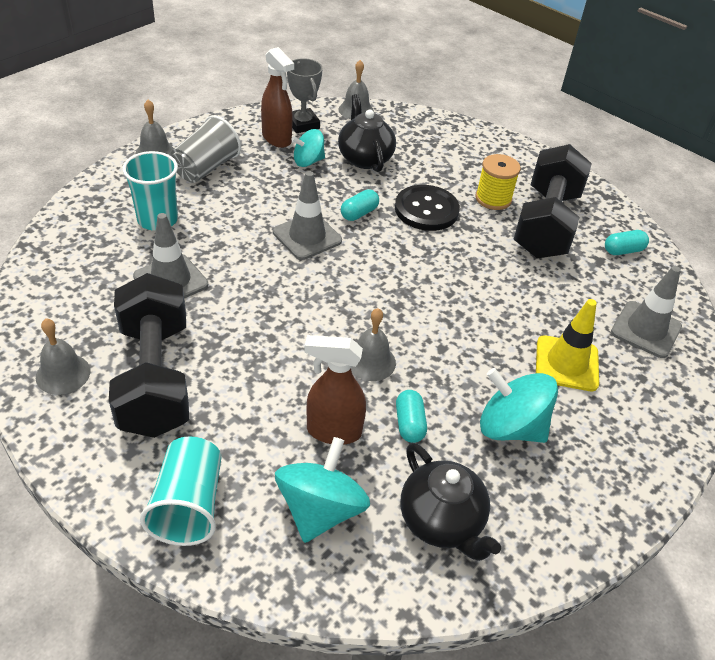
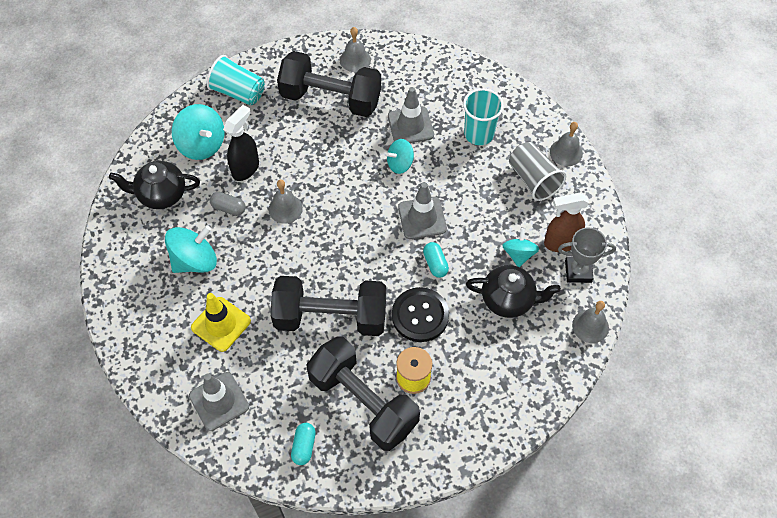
camera: 120 degrees right, 15 degrees up
(238, 274) = (400, 164): none -> turquoise spinning top
(333, 431) = (246, 168): brown spray bottle -> black spray bottle
(409, 424) = (228, 208): turquoise capsule -> grey capsule
(480, 273) = (331, 317): none -> black dumbbell

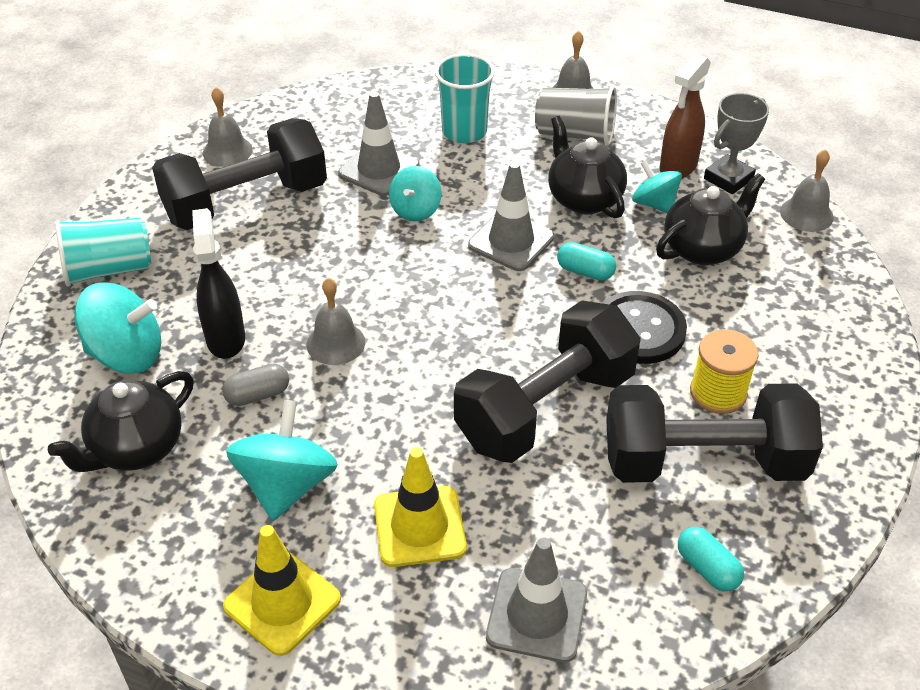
camera: 45 degrees left, 15 degrees down
(141, 310) = (282, 603): none -> yellow traffic cone
(487, 222) = (583, 199): none -> black teapot

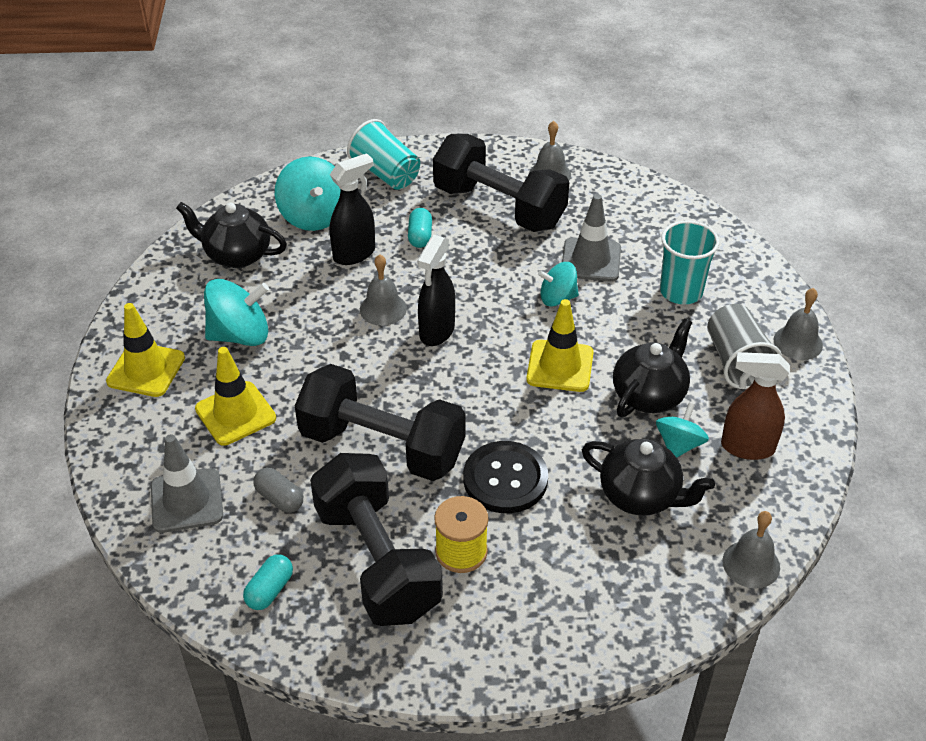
camera: 65 degrees right, 0 degrees up
(258, 395) = (311, 290): grey capsule -> grey capsule (279, 498)
(402, 312) = (436, 332): none -> black spray bottle
(511, 241) = (560, 366): grey traffic cone -> yellow traffic cone
(585, 271) = (554, 424): turquoise capsule -> turquoise capsule (420, 236)
(728, 179) = (759, 489): grey trophy -> none

